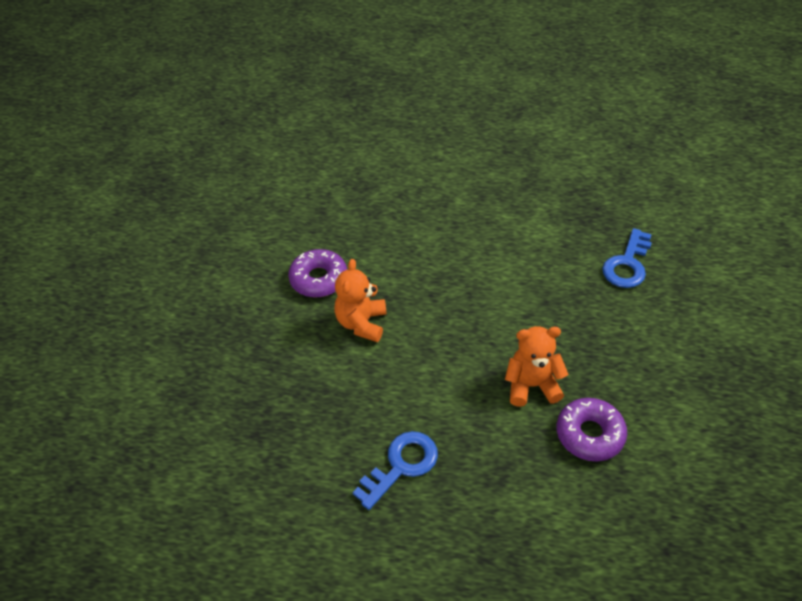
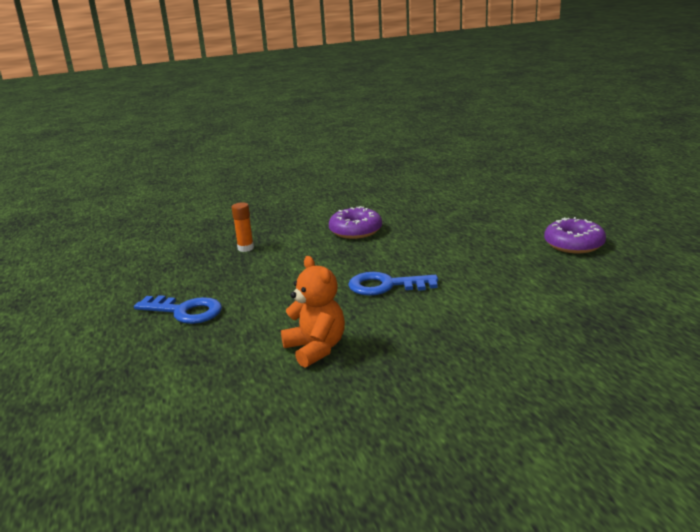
camera: 65 degrees right, 25 degrees down
(286, 379) = (245, 248): none -> orange glue stick
(361, 323) = (324, 257): orange teddy bear -> none
(589, 434) = (274, 398): purple donut -> purple donut (574, 244)
(627, 264) = (555, 366): blue key -> blue key (385, 286)

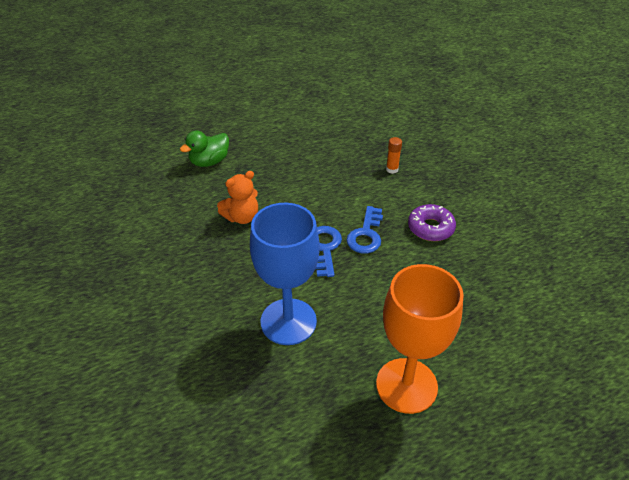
camera: 85 degrees right, 20 degrees up
(154, 393) = (209, 162): none -> green duck
(185, 311) = (296, 157): blue key -> blue key (366, 234)
(514, 304) = (288, 321): none -> blue goblet
(574, 244) = (406, 385): purple donut -> orange goblet

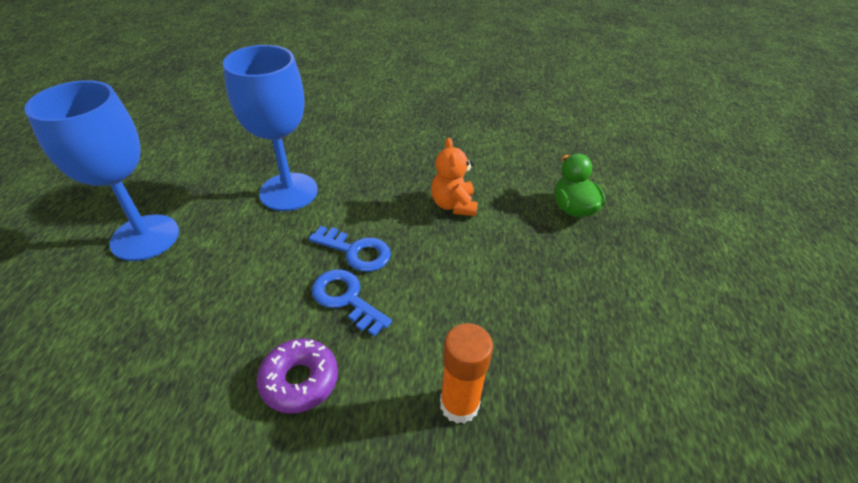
camera: 115 degrees right, 0 degrees up
(392, 169) = (459, 404): orange glue stick -> orange glue stick, size x1.70
(406, 385) = (145, 237): orange goblet -> blue goblet

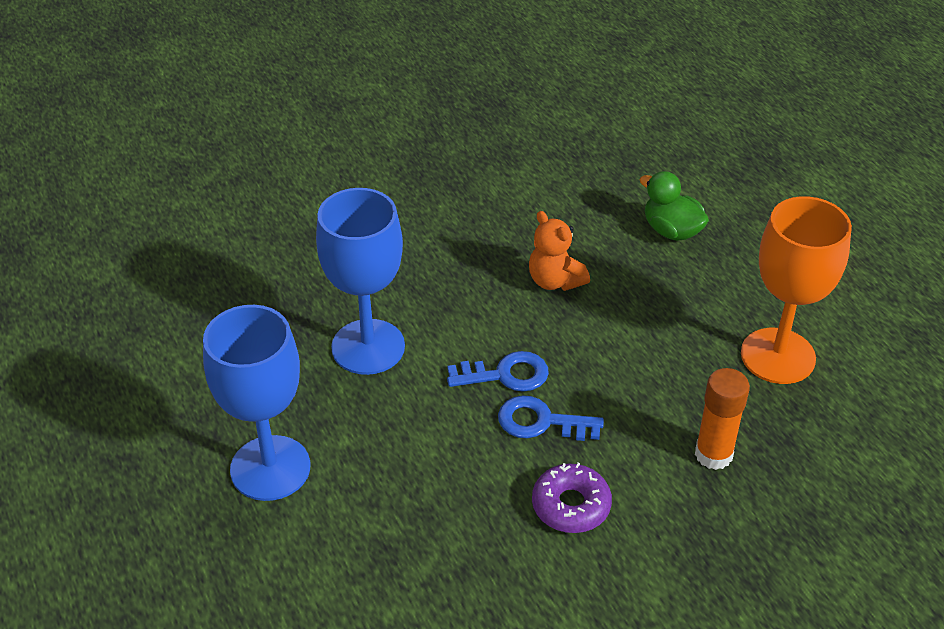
camera: 30 degrees left, 0 degrees up
(591, 345) = (778, 356): none -> orange goblet

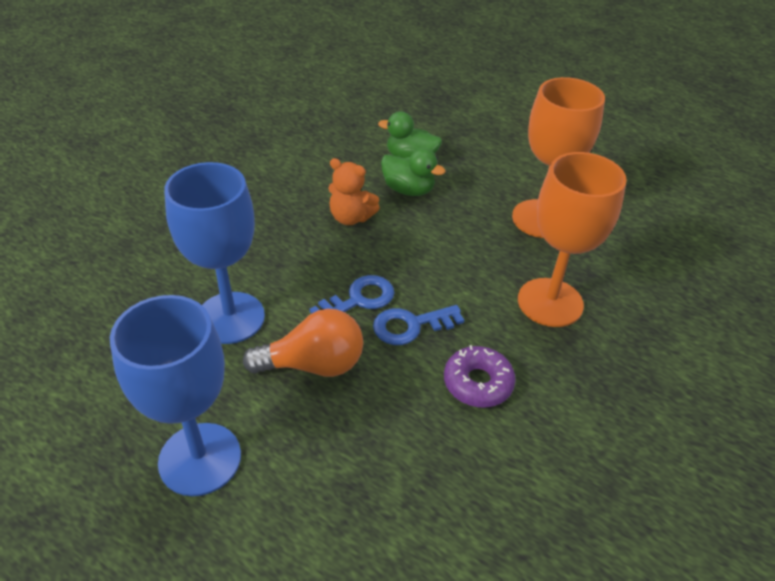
camera: 30 degrees left, 0 degrees up
(420, 423) = (313, 364): none -> orange light bulb
(642, 269) = (408, 190): none -> green duck
(713, 454) = (550, 302): orange glue stick -> orange goblet

